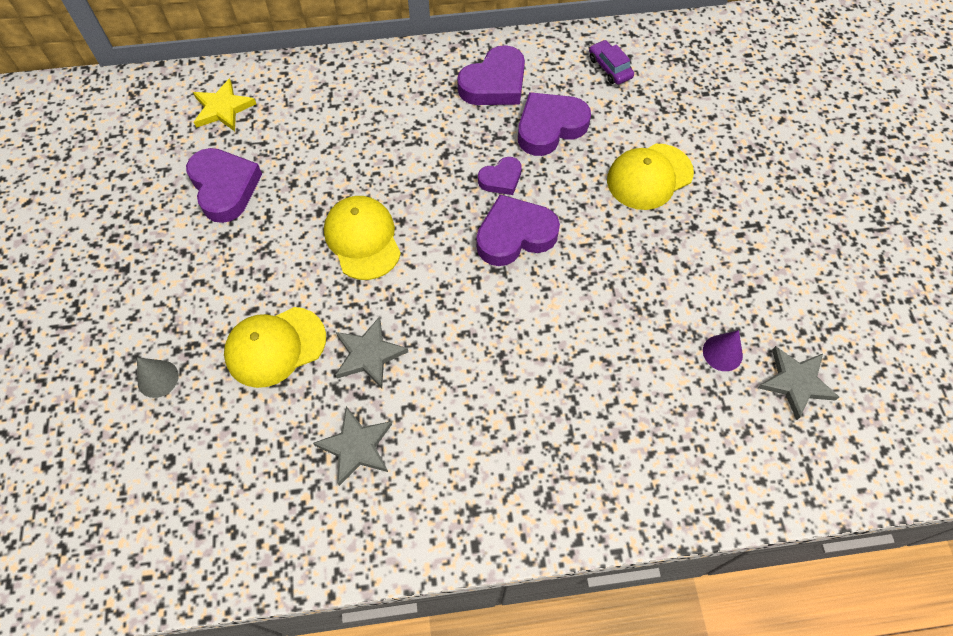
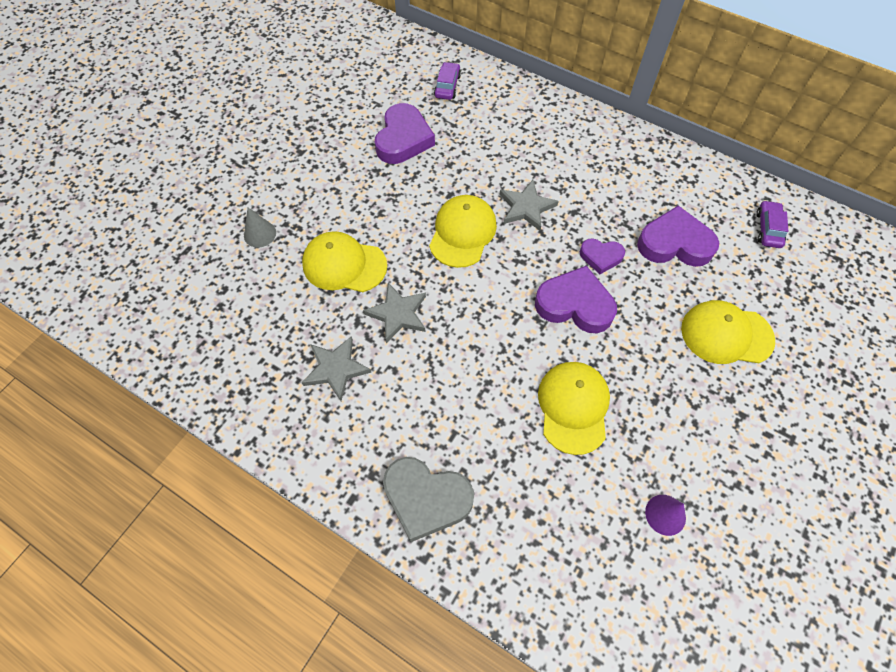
camera: 40 degrees right, 0 degrees up
(223, 108) = (447, 86): yellow star -> purple car
(494, 83) = (658, 184): purple heart -> none
(536, 492) = (426, 499): none -> grey heart
(586, 322) = (573, 407): none -> yellow cap
(795, 382) = (710, 588): grey star -> grey star (526, 207)

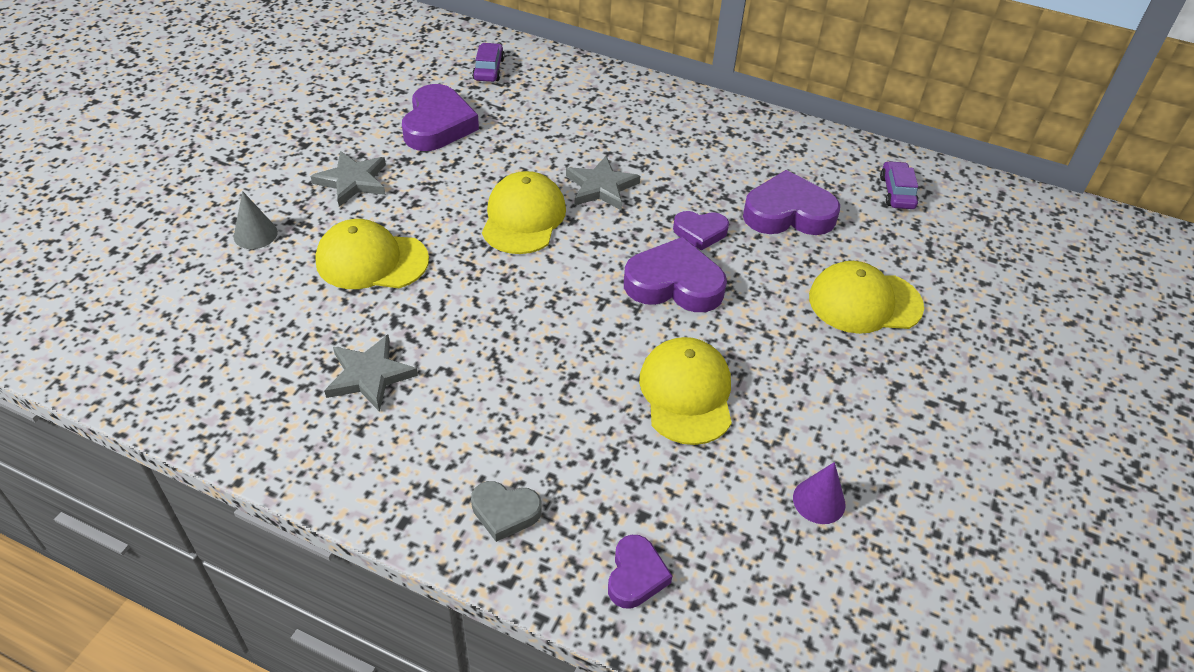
camera: 10 degrees left, 15 degrees down
(398, 314) = (447, 309): grey star -> grey star (352, 181)
(426, 499) = (505, 512): grey heart -> grey heart, size x0.57
(518, 564) = (636, 575): none -> purple heart

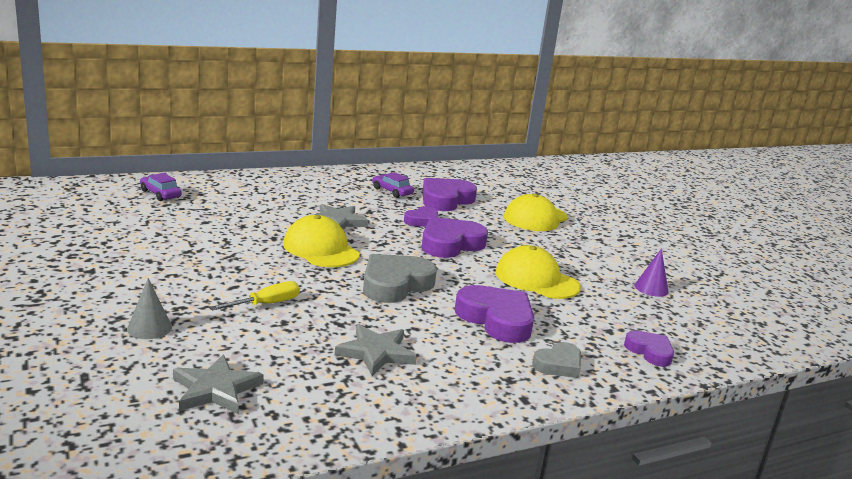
camera: 50 degrees left, 25 degrees down
(352, 181) = (171, 274): grey star -> grey star (215, 389)
(371, 260) = (266, 304): yellow cap -> yellow screwdriver
(438, 125) = (178, 229): purple heart -> purple heart (496, 319)
(520, 305) = (395, 284): none -> grey heart
(897, 192) = (473, 177): purple car -> purple car (392, 191)

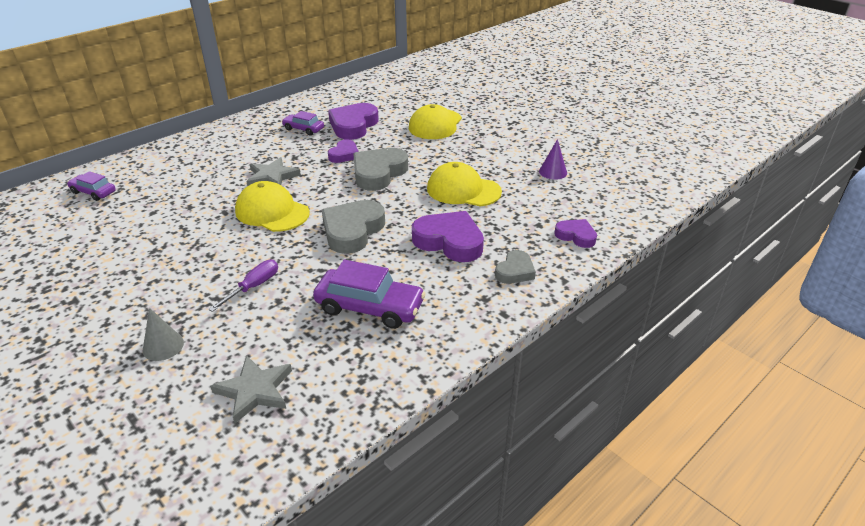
camera: 15 degrees left, 15 degrees up
(266, 304) = (253, 287): yellow screwdriver -> purple screwdriver
(376, 353) = (369, 307): grey star -> purple car
(450, 244) = (378, 173): purple heart -> grey heart

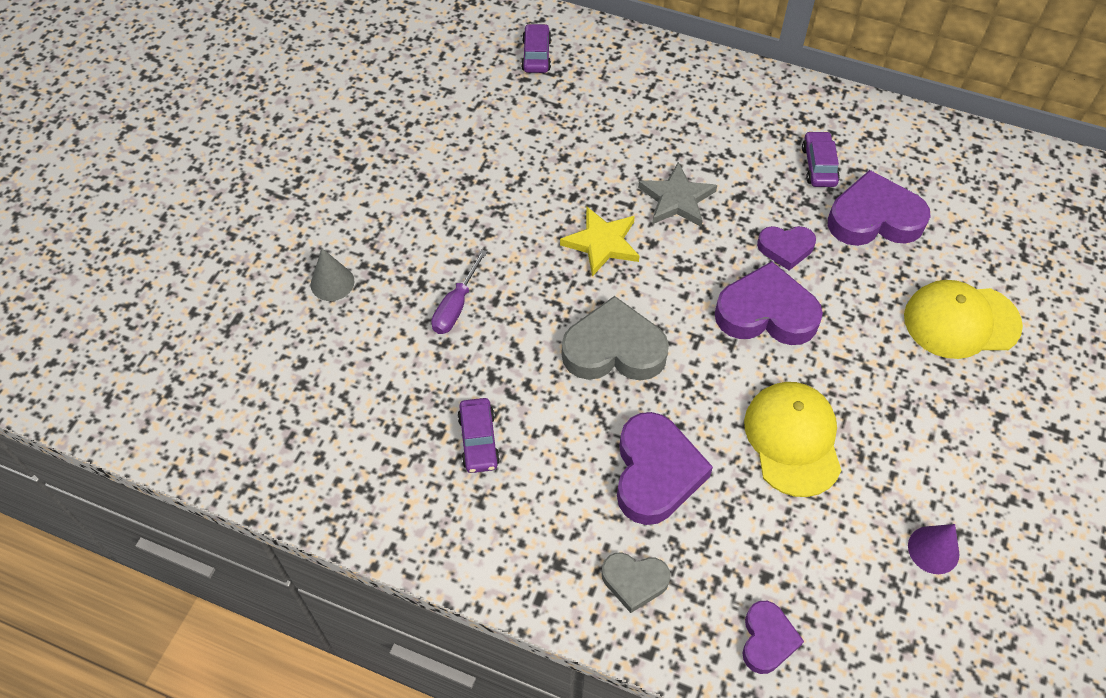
camera: 65 degrees right, 20 degrees up
(253, 287) = (456, 306): purple screwdriver -> purple screwdriver turned 105 degrees clockwise
(255, 390) = (307, 398): grey star -> none
(272, 212) = (602, 243): yellow cap -> yellow star
(369, 307) = (478, 440): purple car -> purple car, size x0.58
(378, 173) = (766, 313): grey heart -> purple heart

